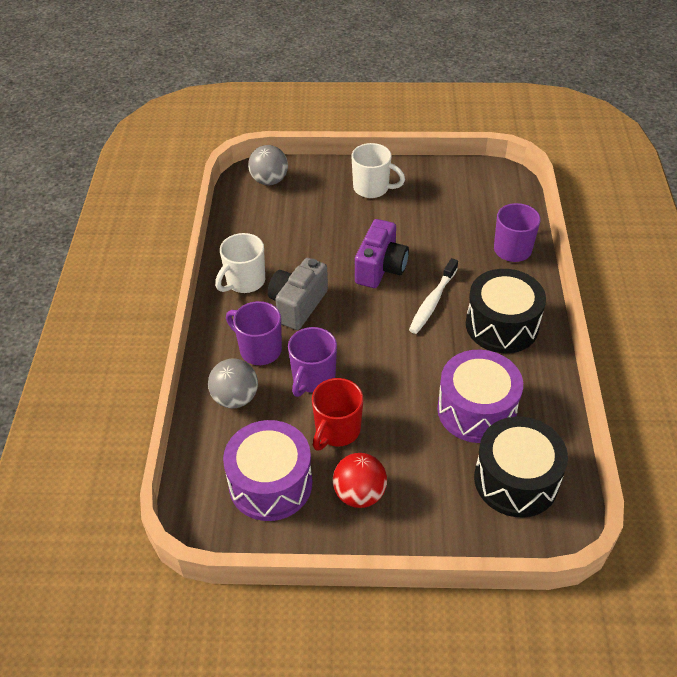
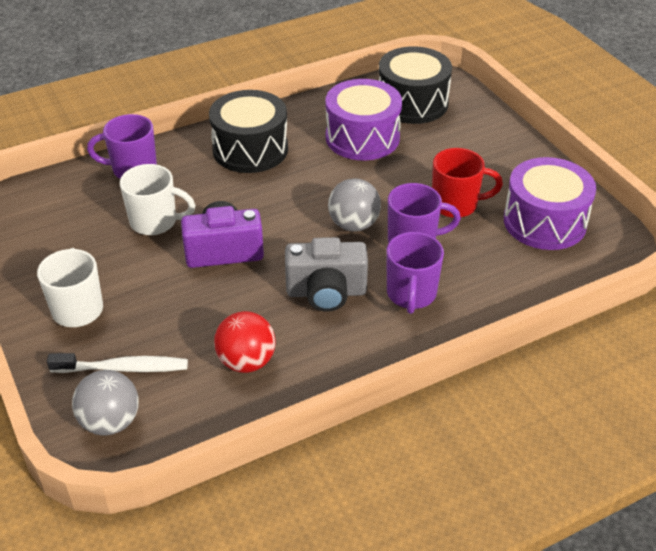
camera: 120 degrees left, 5 degrees down
(235, 398) = (484, 284): grey ball -> grey ball (353, 225)
(244, 281) = (323, 354): white mug -> white mug (155, 222)
(359, 494) = (502, 171): red ball -> red ball (246, 362)
(432, 302) = (250, 199): white toothbrush -> white toothbrush (123, 368)

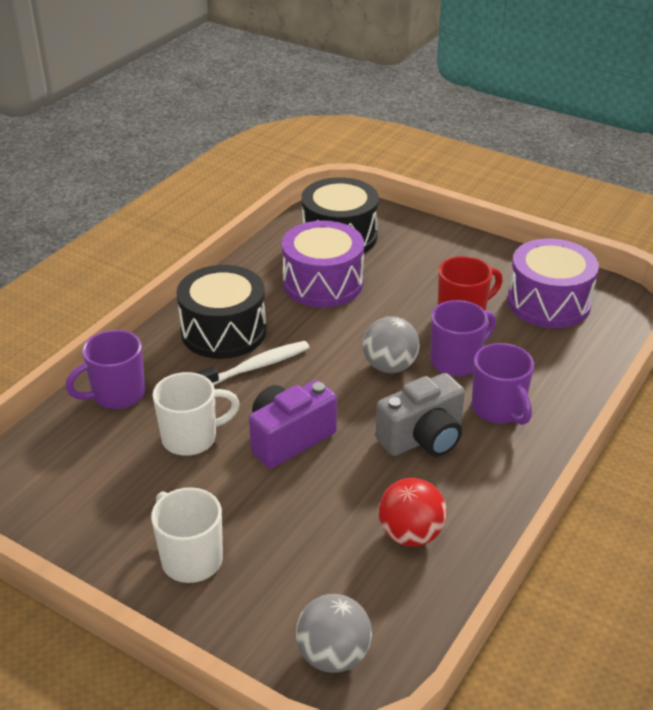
camera: 30 degrees left, 5 degrees down
(123, 368) = (296, 596): white toothbrush -> white toothbrush (255, 367)

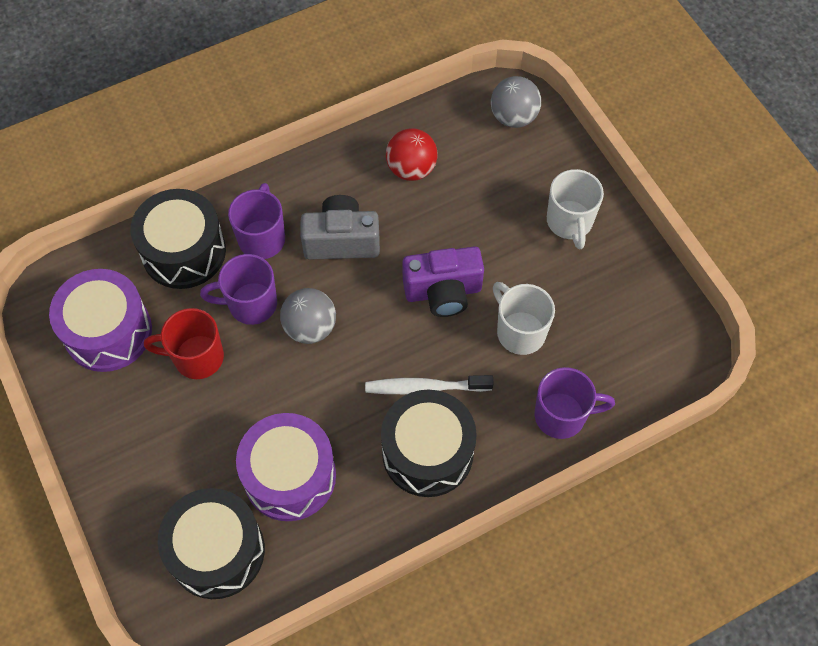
camera: 150 degrees left, 25 degrees up
(191, 438) = (519, 331): white mug -> white mug turned 45 degrees clockwise
(555, 372) = (184, 251): none -> black drum

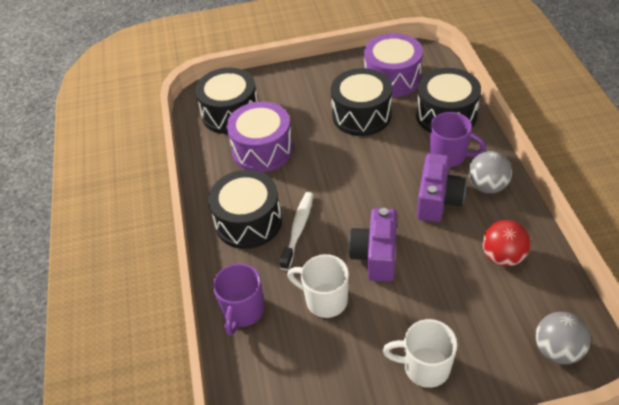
camera: 110 degrees right, 15 degrees down
(196, 357) = (361, 115): red mug -> black drum
(251, 304) = (395, 144): purple mug -> none
(310, 328) = (367, 173): grey ball -> grey ball (487, 186)
(341, 241) = (438, 200): grey camera -> purple camera
(519, 331) = (325, 300): white mug -> white mug turned 135 degrees counterclockwise

